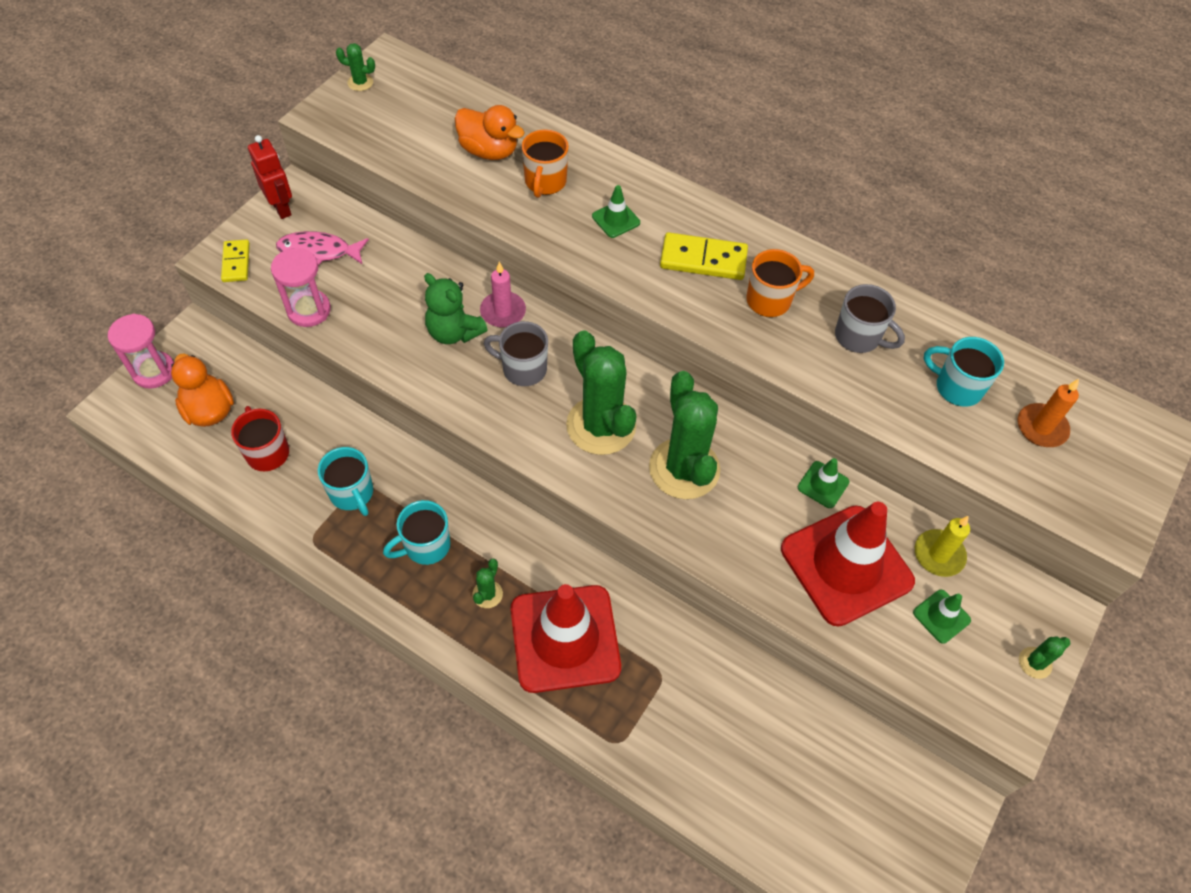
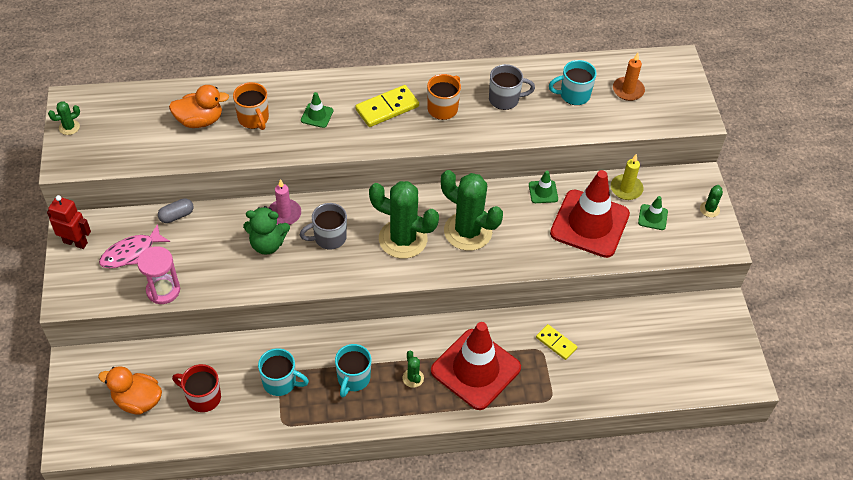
camera: 40 degrees left, 5 degrees down
(154, 371) = (73, 404): pink hourglass -> none
(236, 262) = (82, 294): yellow domino -> yellow domino (556, 343)
(397, 243) = (176, 216): none -> grey capsule

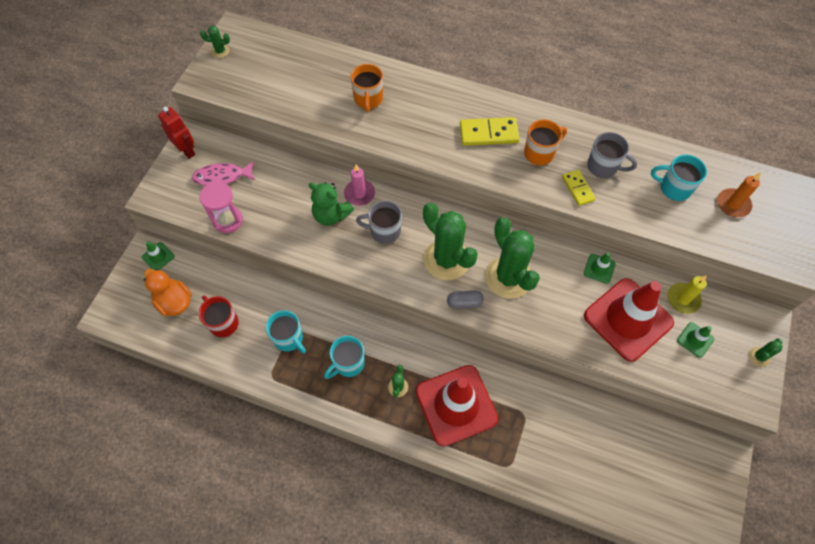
camera: 30 degrees right, 10 degrees up
(176, 216) = (274, 160): grey capsule -> grey capsule (464, 303)
(200, 120) = (324, 84): orange duck -> none
(317, 115) = (423, 117): green traffic cone -> green traffic cone (158, 256)
(556, 343) = (542, 414): yellow domino -> yellow domino (578, 188)

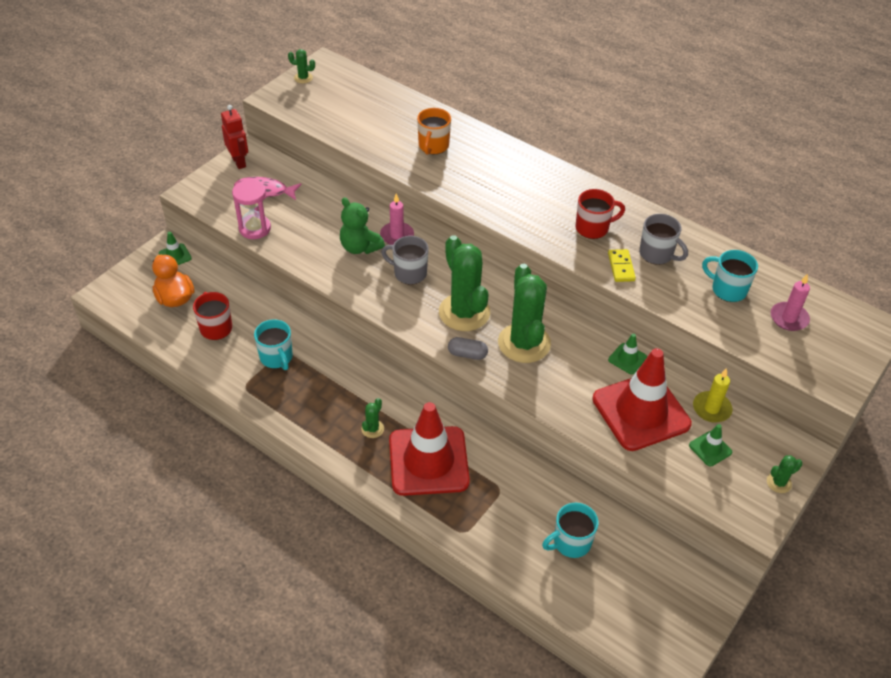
camera: 15 degrees right, 15 degrees down
(348, 363) = (329, 395): turquoise mug -> turquoise mug (570, 542)
(488, 133) = (546, 200): yellow domino -> none
(540, 153) = (593, 228): orange mug -> red mug
(733, 204) = (789, 318): orange candle -> pink candle

